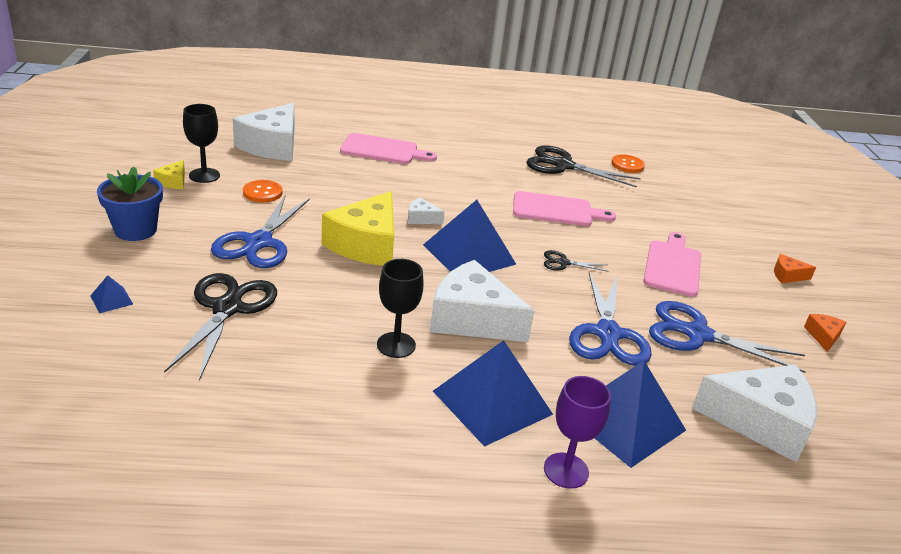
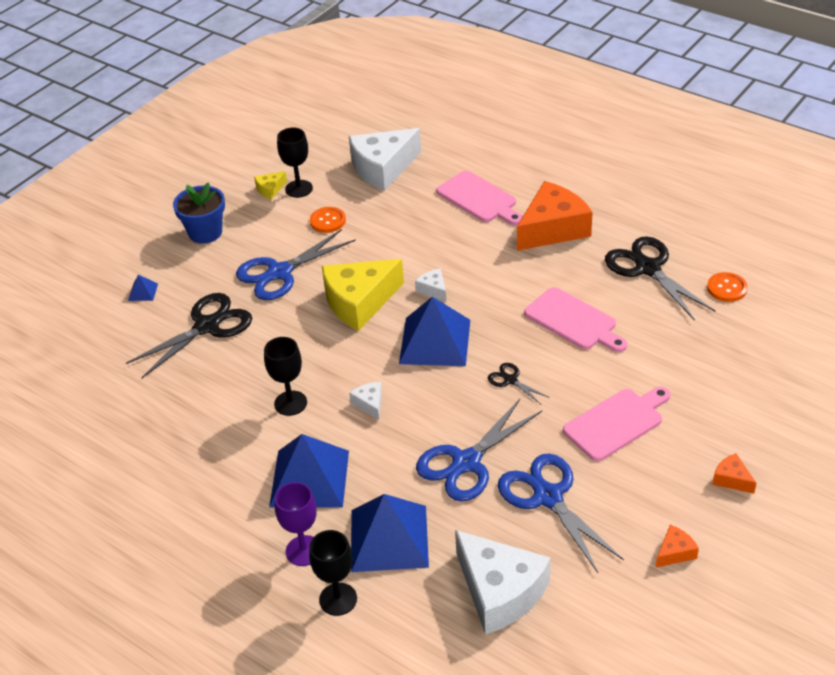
camera: 45 degrees right, 10 degrees up
(465, 157) = (553, 228): none -> orange cheese
(472, 319) = (369, 404): white cheese -> white cheese, size x0.44
(650, 499) = (338, 599): none -> black goblet

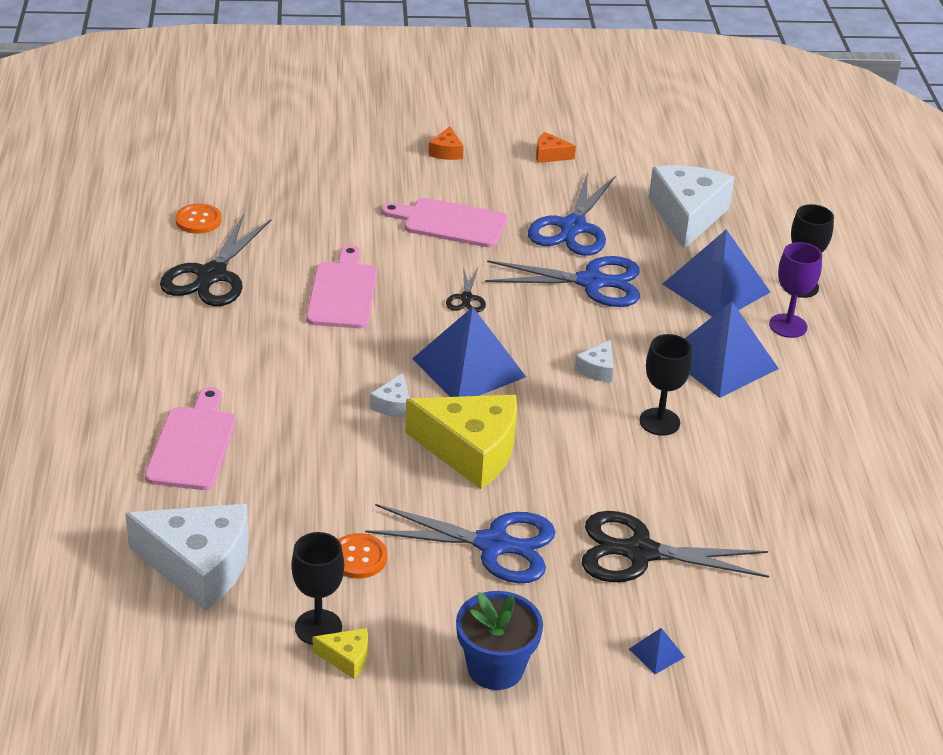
camera: 135 degrees left, 5 degrees down
(553, 228) = (201, 363): orange cheese -> none

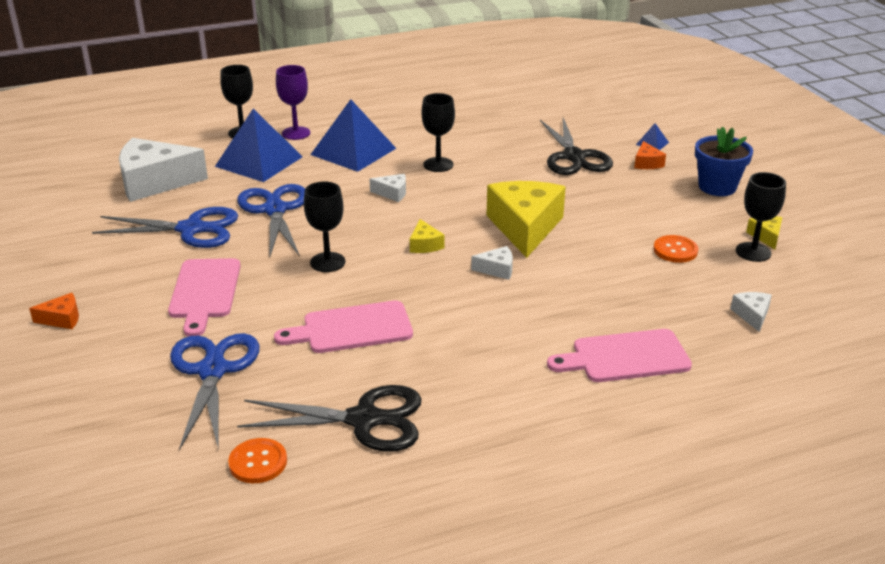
camera: 105 degrees left, 5 degrees down
(199, 566) = (752, 315): white cheese -> white cheese, size x0.44
(466, 298) = (327, 262): black scissors -> black goblet
(469, 367) = (425, 245): blue pyramid -> yellow cheese
(493, 545) = (613, 204): blue scissors -> blue scissors (213, 370)
(550, 155) = (60, 258): orange cheese -> orange cheese (647, 163)

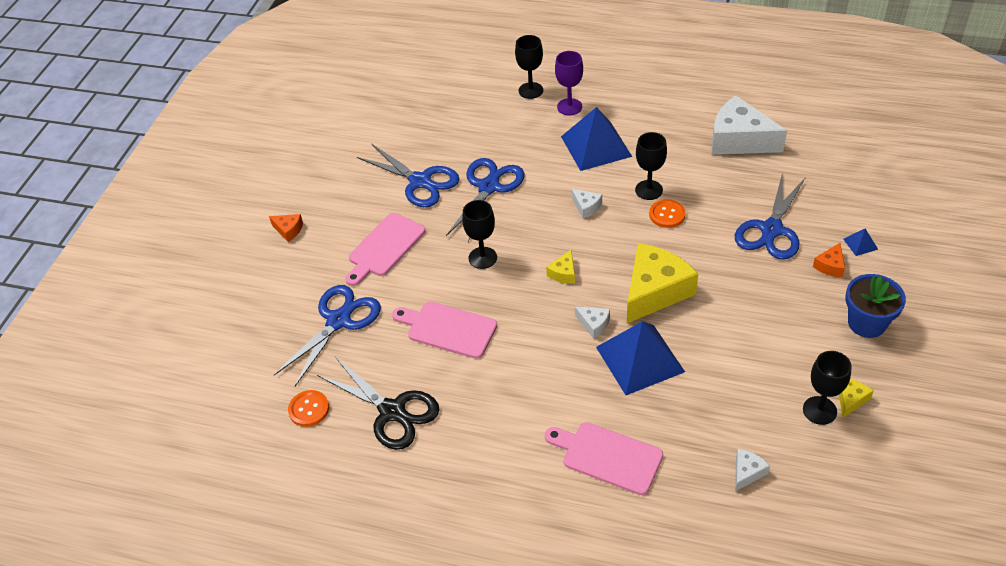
camera: 40 degrees right, 15 degrees up
(155, 182) = (431, 121): white cheese -> white cheese (739, 140)
(259, 161) = (518, 128): blue pyramid -> blue pyramid (640, 359)
(574, 157) = (771, 230): black scissors -> blue scissors
(675, 250) = (753, 375): orange button -> orange button (667, 214)

